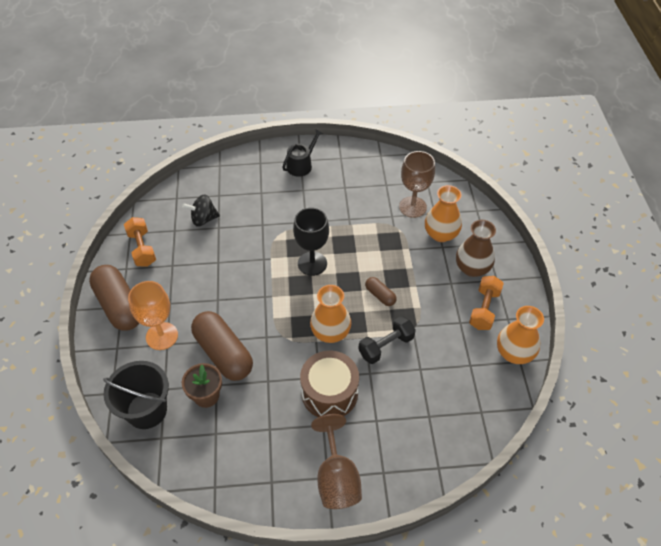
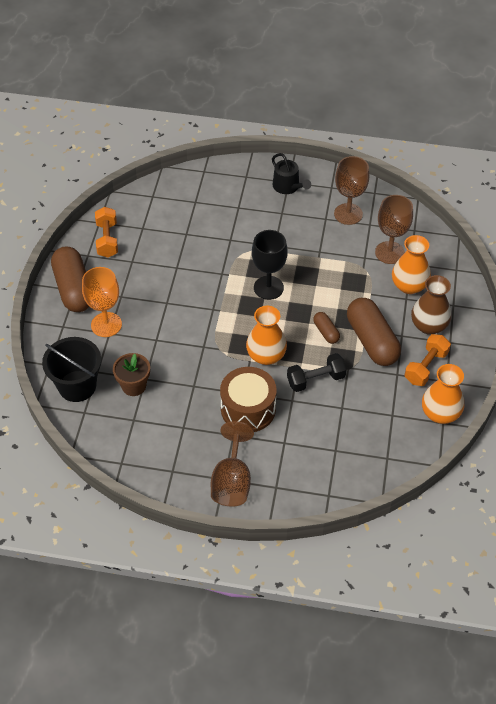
camera: 15 degrees right, 0 degrees up
(203, 219) = (173, 223): black spinning top -> none
(223, 353) = (159, 352): brown capsule -> brown capsule (372, 341)
(301, 165) = (288, 187): black watering can -> black watering can turned 90 degrees clockwise
(363, 179) = (348, 214): none -> brown goblet

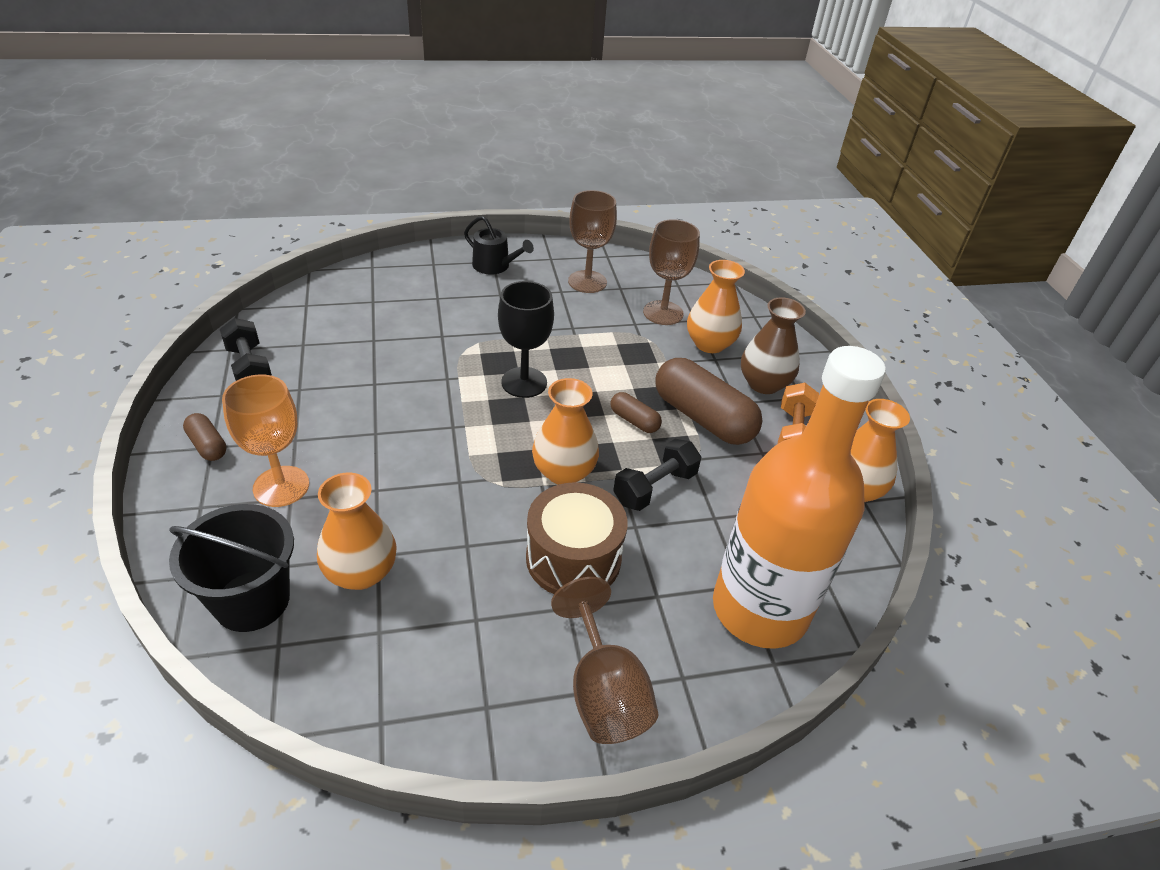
camera: 25 degrees left, 10 degrees down
(73, 289) = (207, 445): brown capsule -> brown capsule, size x0.48
(107, 239) = (249, 368): orange dumbbell -> black dumbbell
(134, 386) = (361, 572): brown flower pot -> orange vase
(337, 466) = (759, 609): none -> orange bottle

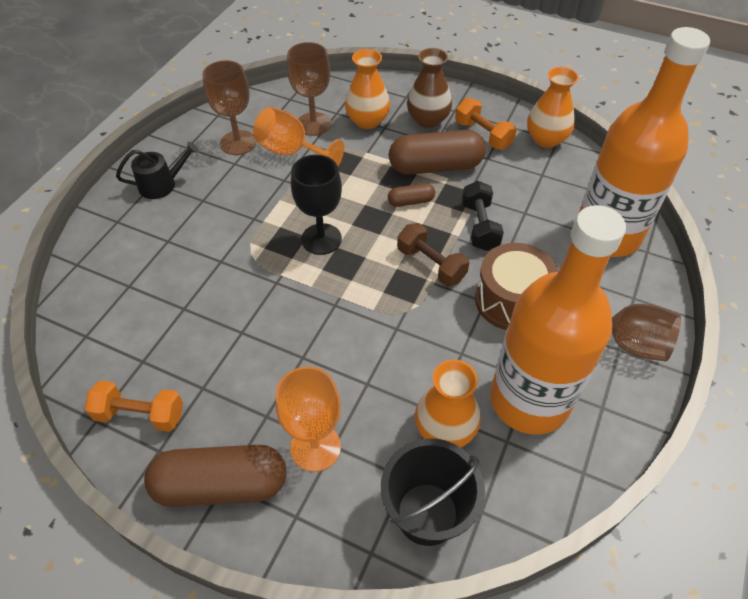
camera: 50 degrees left, 10 degrees up
(207, 445) = (221, 485): brown capsule -> brown capsule, size x2.08
(249, 368) = (140, 415): black dumbbell -> orange dumbbell
(447, 630) = (529, 400): none -> orange bottle
(564, 472) = (431, 265): orange vase -> brown dumbbell
(611, 316) = (291, 152): none -> orange goblet

